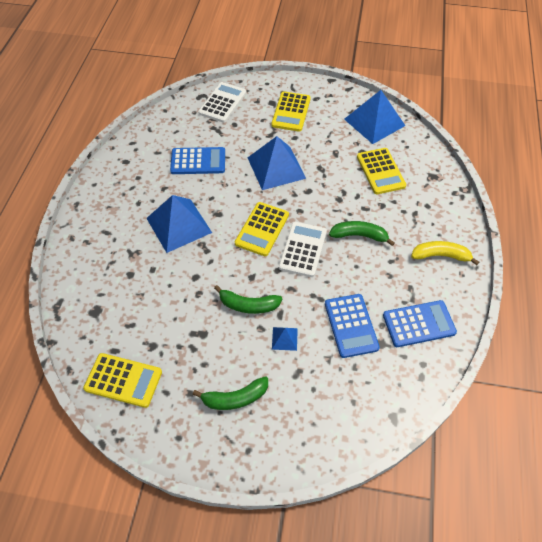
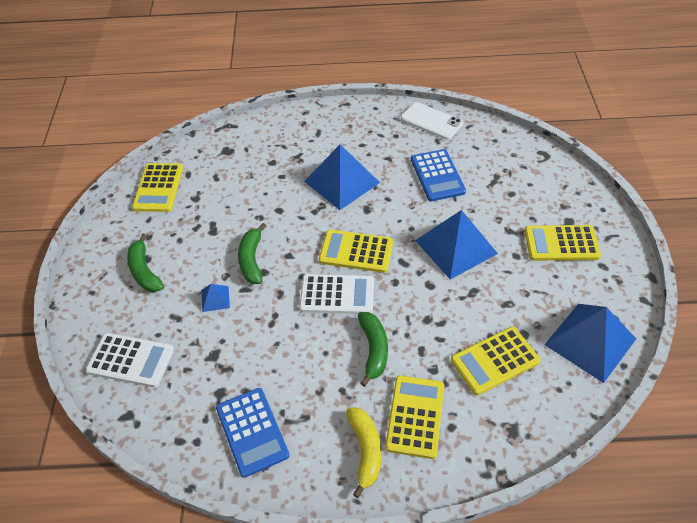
camera: 80 degrees right, 5 degrees down
(132, 150) = (431, 121): none -> white phone
(222, 103) = (542, 175): white calculator -> white calculator (131, 360)
(351, 325) = (239, 358): blue calculator -> none
(417, 223) = (415, 416): none -> yellow calculator

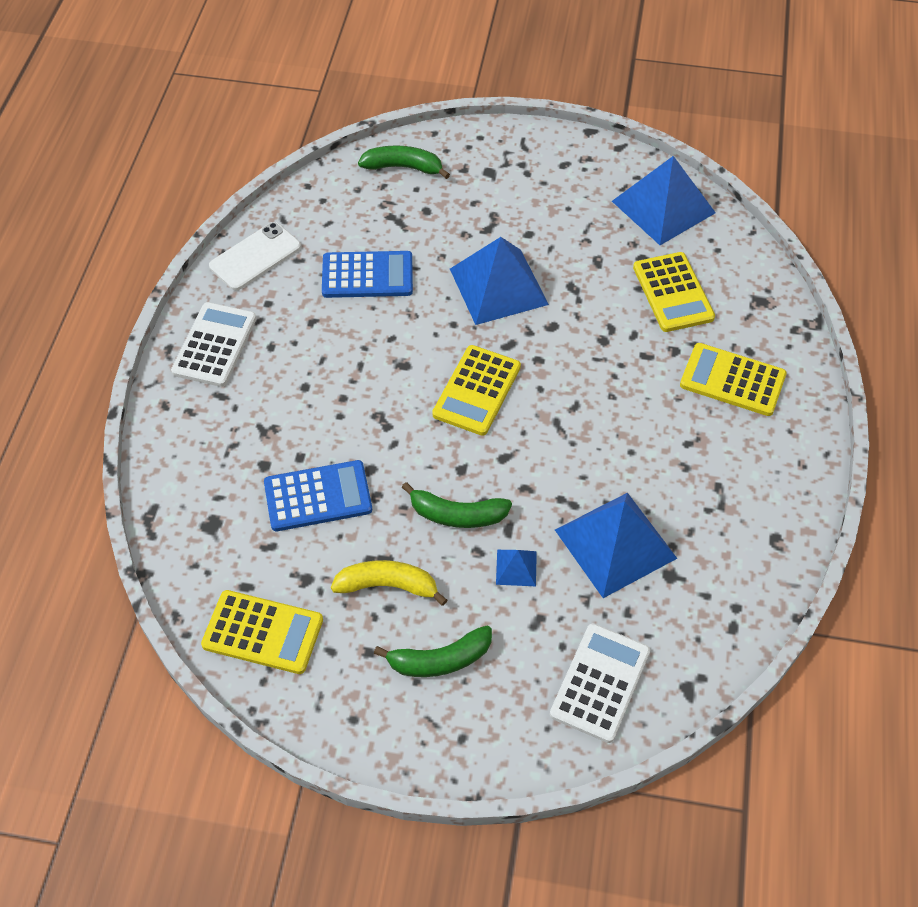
camera: 80 degrees left, 5 degrees up
(252, 432) = (730, 544): blue calculator -> blue calculator (318, 496)
(337, 295) = (544, 424): white calculator -> white calculator (215, 345)
(342, 181) = (339, 384): blue pyramid -> blue pyramid (615, 544)
(365, 451) = (769, 434): yellow banana -> yellow banana (388, 586)
(373, 350) = (636, 401): green banana -> green banana (403, 167)
(561, 243) = (522, 189): yellow calculator -> none

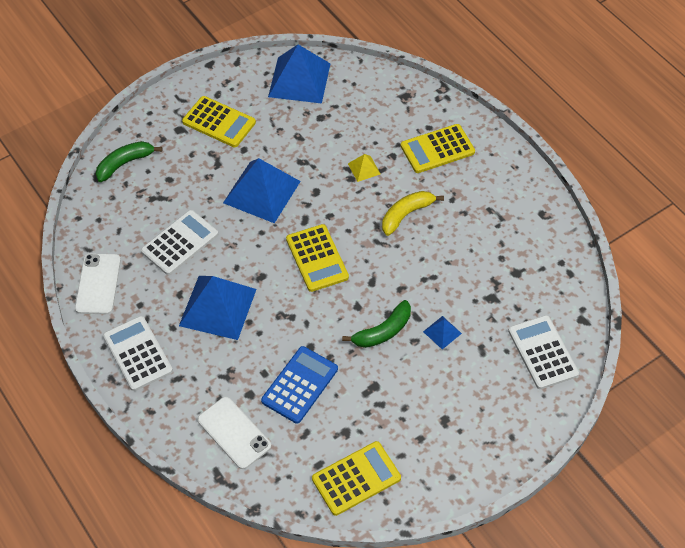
camera: 45 degrees left, 0 degrees up
(209, 488) = (234, 433): none -> white phone
(367, 275) = (180, 243): blue calculator -> white calculator
(388, 586) = (391, 397): yellow banana -> yellow banana (406, 214)
(440, 660) = (458, 410): green banana -> none
(615, 544) = (474, 279): blue pyramid -> blue pyramid (217, 307)
(628, 340) = (364, 168): none -> yellow pyramid
(673, 292) = (357, 125): yellow calculator -> yellow calculator (219, 122)

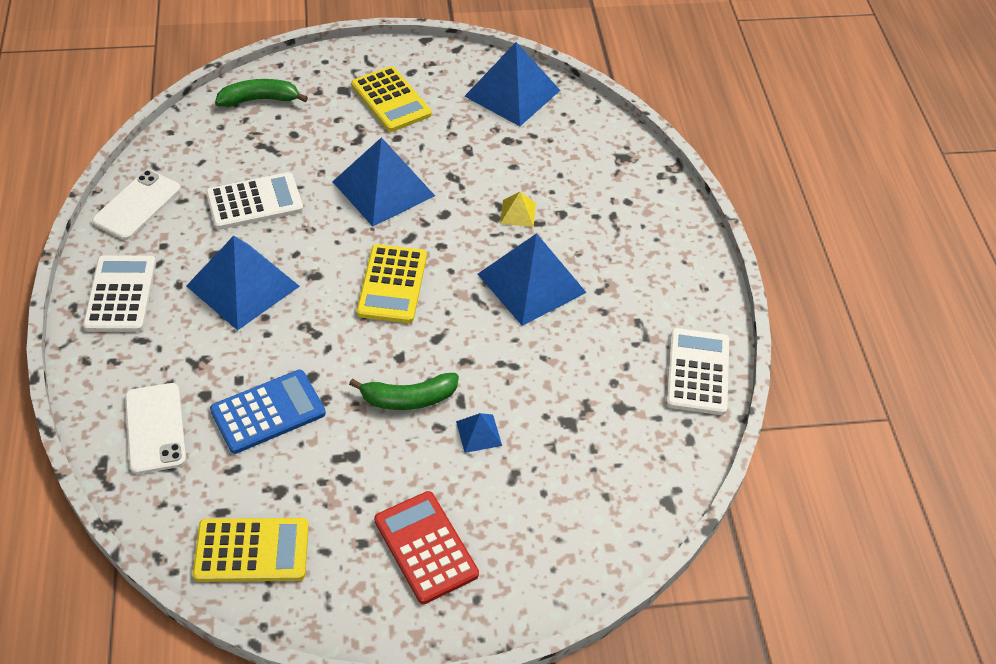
camera: 25 degrees right, 5 degrees down
(406, 214) = (531, 283): yellow banana -> blue pyramid
(437, 149) = (621, 229): yellow calculator -> none
(460, 421) = (426, 547): none -> red calculator
(542, 352) = (588, 517): white calculator -> white calculator (697, 372)

